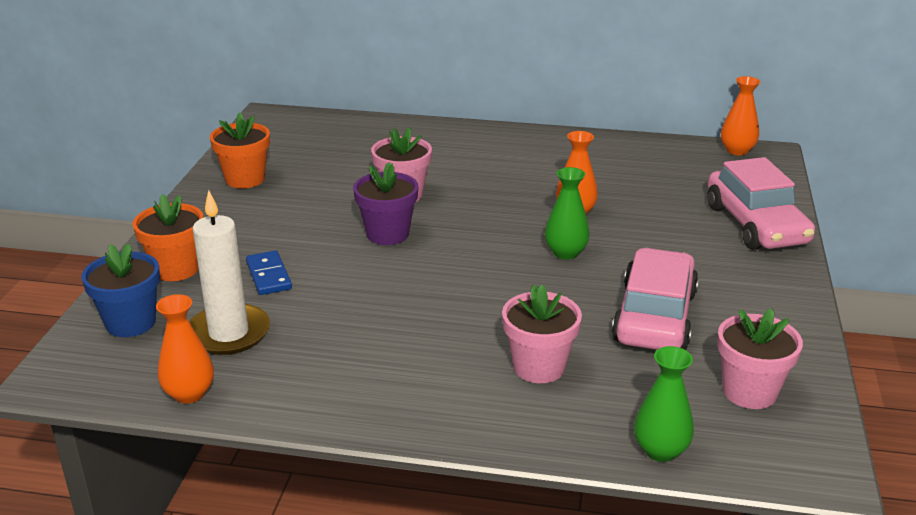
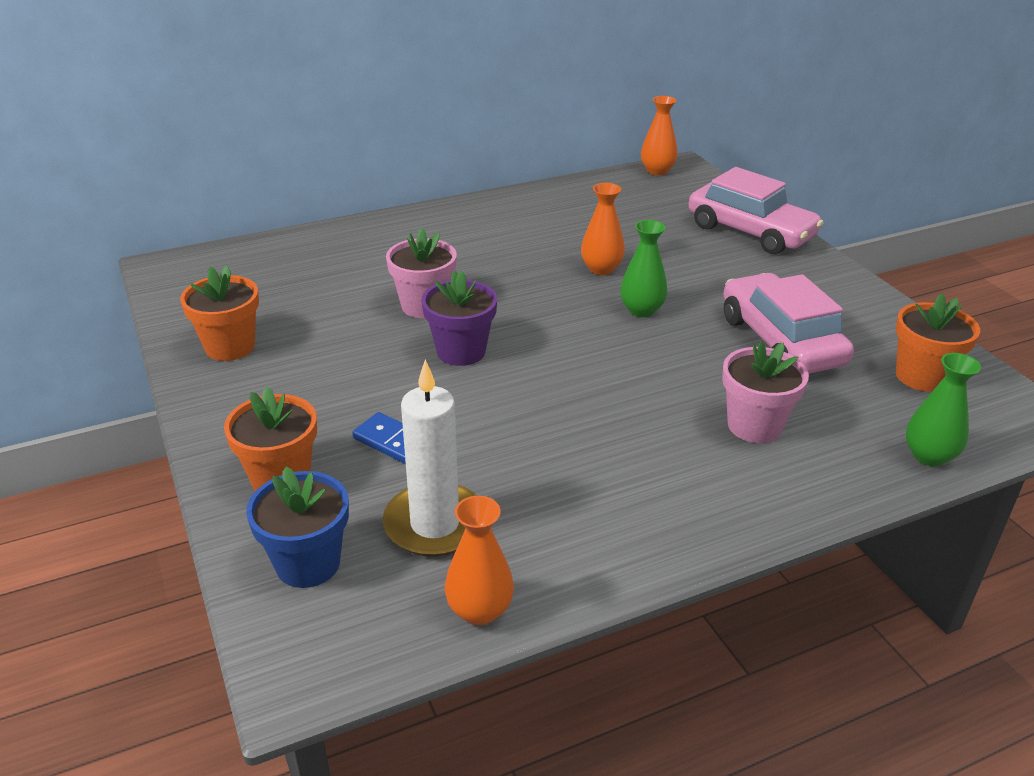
camera: 35 degrees left, 5 degrees up
(749, 392) = (921, 376): pink flower pot -> orange flower pot

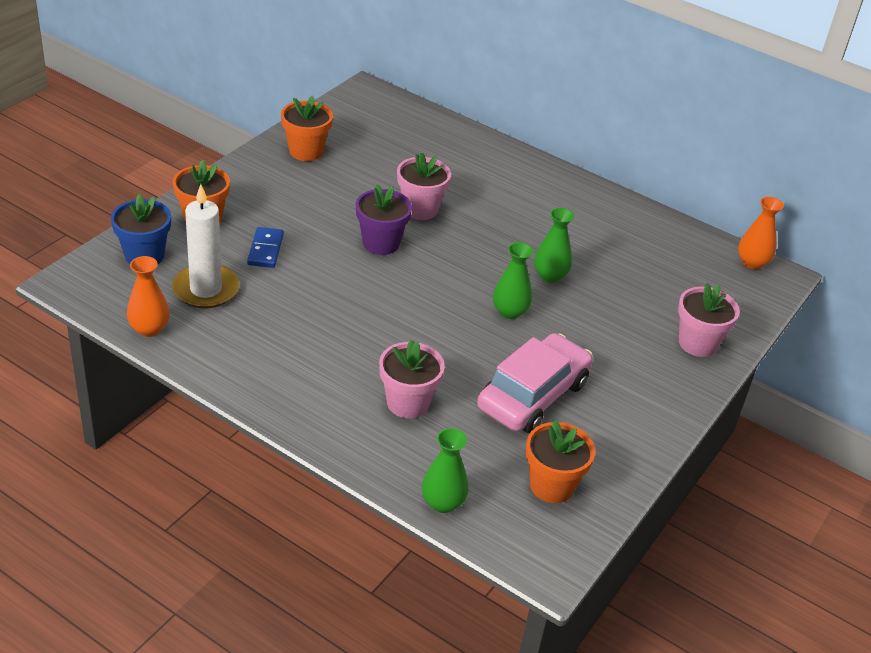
camera: 55 degrees right, 5 degrees up
(601, 269) = (550, 276): orange vase -> green vase
(750, 231) = (697, 343): pink car -> pink flower pot

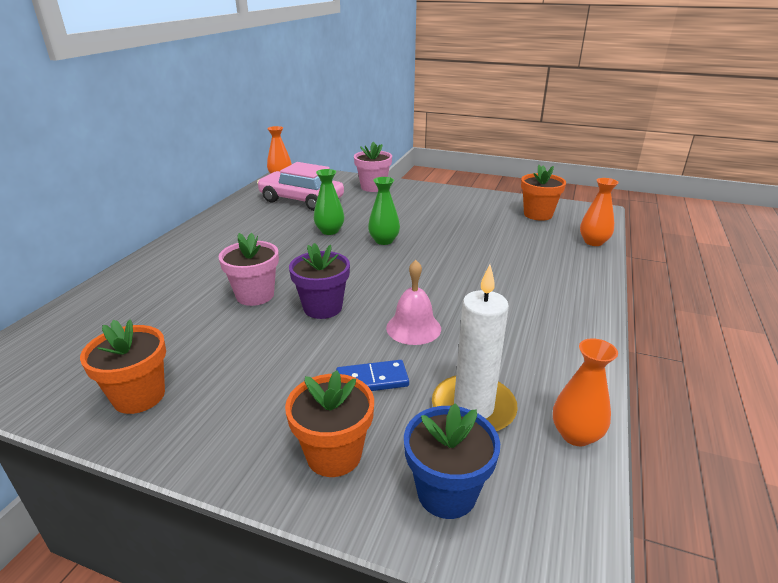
camera: 100 degrees left, 10 degrees down
(322, 288) = (413, 328): none -> pink bell
(408, 403) = (520, 265): pink flower pot -> none
(443, 503) = (593, 242): green vase -> orange vase
(533, 395) = (466, 226): pink car -> pink car (301, 200)

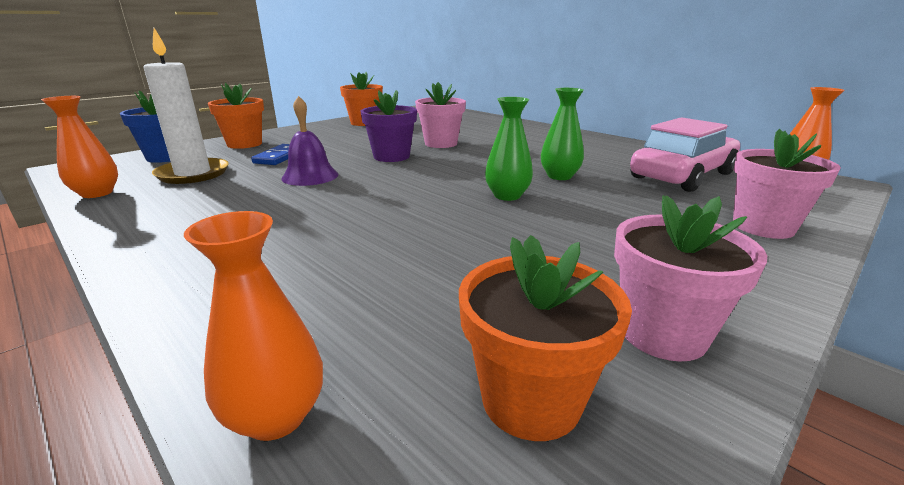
camera: 115 degrees right, 5 degrees down
(413, 328) = (310, 176): pink bell -> purple bell
(484, 202) = (663, 333): none -> pink flower pot

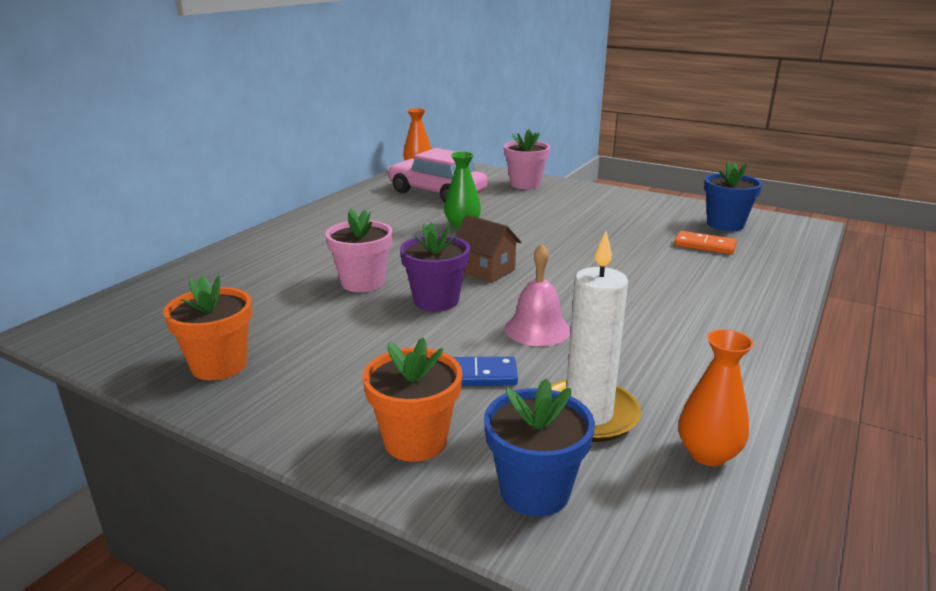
camera: 105 degrees left, 0 degrees up
(276, 416) = (790, 258): orange vase -> none
(310, 176) = (537, 329): purple bell -> pink bell
(421, 317) = (704, 245): none -> orange domino
(435, 173) = (485, 270): none -> brown house
(507, 196) = (524, 239): green vase -> none
(531, 400) = (725, 224): orange flower pot -> blue flower pot
(663, 333) = (659, 207): pink flower pot -> none

